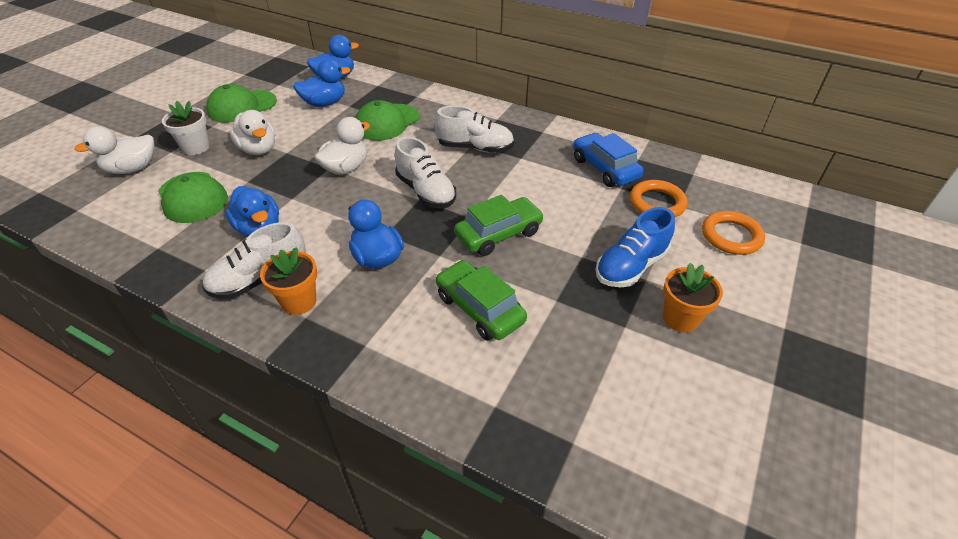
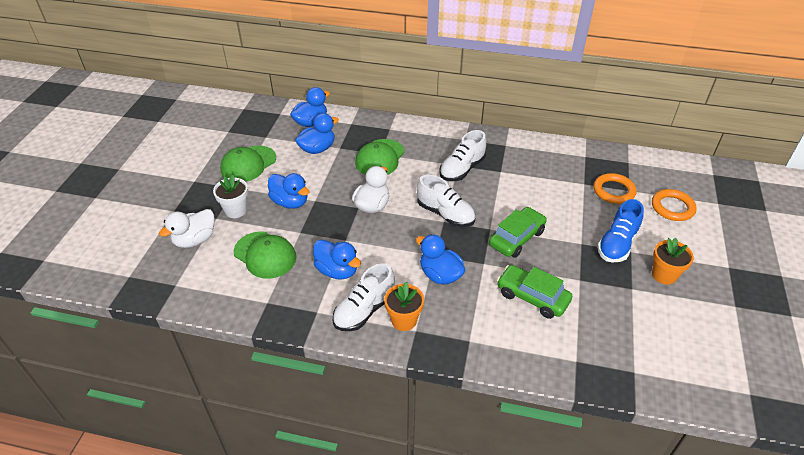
camera: 15 degrees left, 0 degrees up
(258, 149) = (290, 202): white duck -> blue duck
(475, 148) = (462, 169): white shoe -> white shoe turned 135 degrees clockwise
(604, 168) = (565, 169): blue car -> none

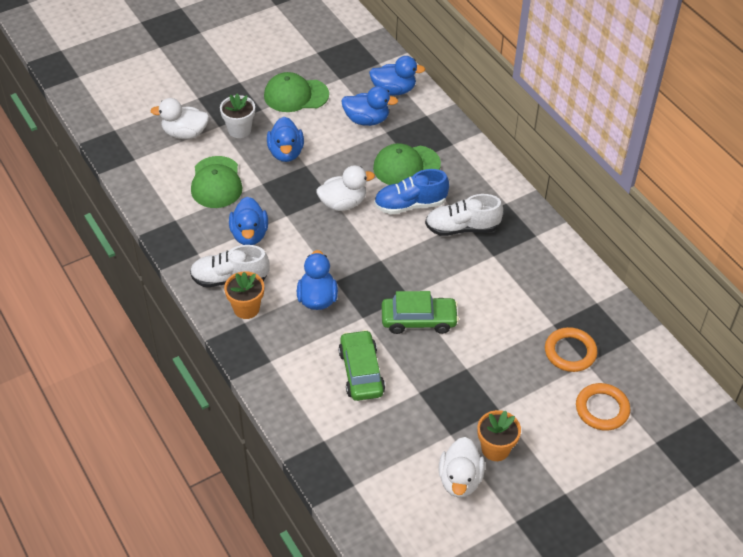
camera: 45 degrees right, 5 degrees up
(445, 214) = (390, 255): white shoe -> none
(617, 244) = (496, 394): blue shoe -> blue shoe (410, 205)
(676, 310) = (460, 480): none -> white duck

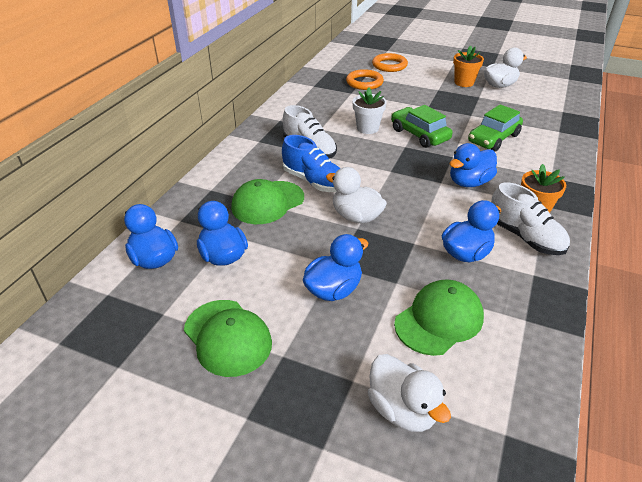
camera: 125 degrees left, 10 degrees down
(239, 130) = (339, 354): white flower pot -> white flower pot (367, 128)
(406, 166) = (267, 202): green cap -> green cap turned 105 degrees clockwise

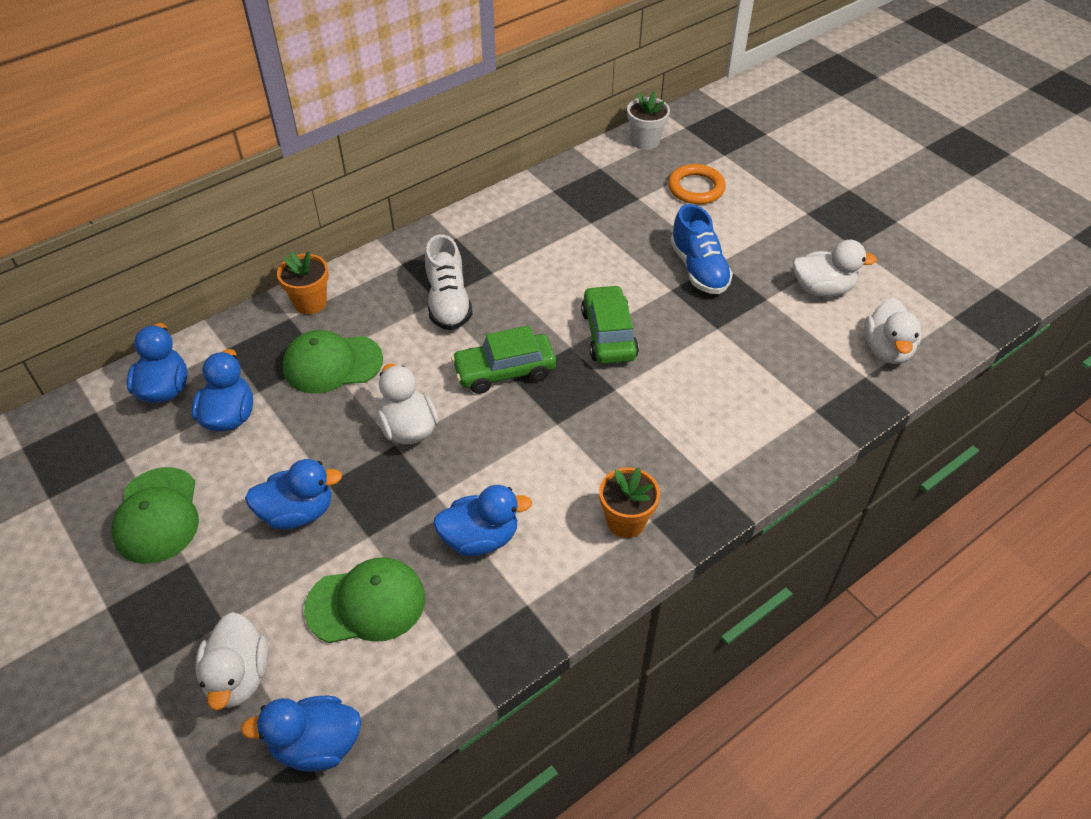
camera: 30 degrees right, 10 degrees up
(313, 181) = (408, 355): blue shoe -> blue shoe (698, 269)
(364, 82) = (627, 210): orange ring -> none
(367, 128) = (552, 296): white flower pot -> white flower pot (645, 141)
(464, 83) = (773, 263): orange flower pot -> orange flower pot (310, 302)
(469, 182) = (592, 440): blue duck -> blue duck (316, 745)
(493, 139) = (703, 383): green car -> green car (504, 371)
(525, 237) = (573, 551): white shoe -> none
(558, 98) = (887, 349): none -> white duck

